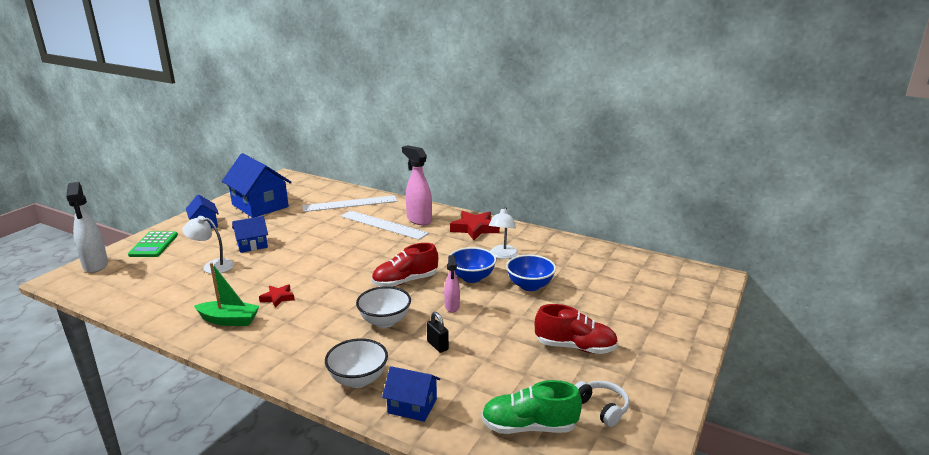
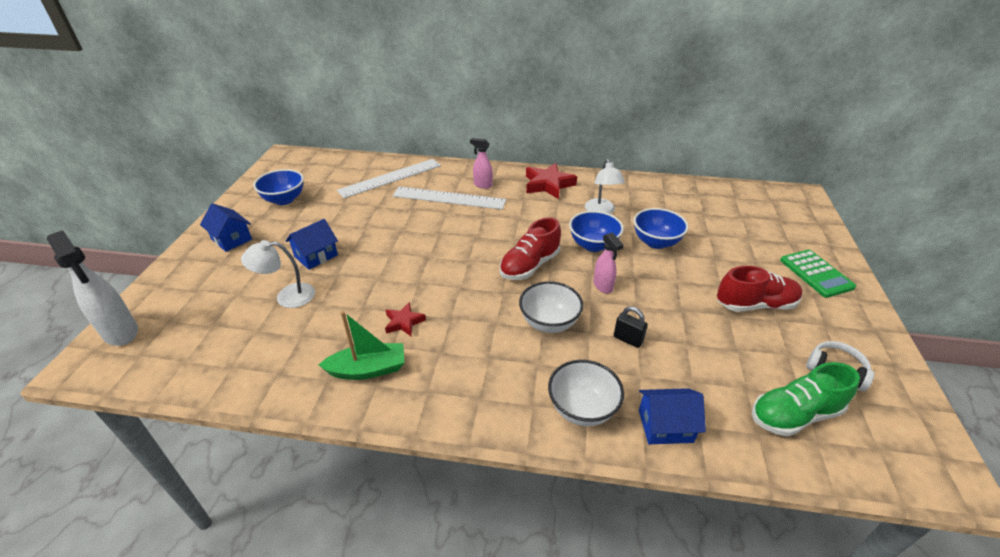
camera: 20 degrees left, 15 degrees up
(154, 245) = (184, 283): green calculator -> green calculator (816, 274)
(260, 206) = (284, 200): blue house -> blue bowl
(419, 220) = (482, 185): pink spray bottle -> pink spray bottle, size x0.58

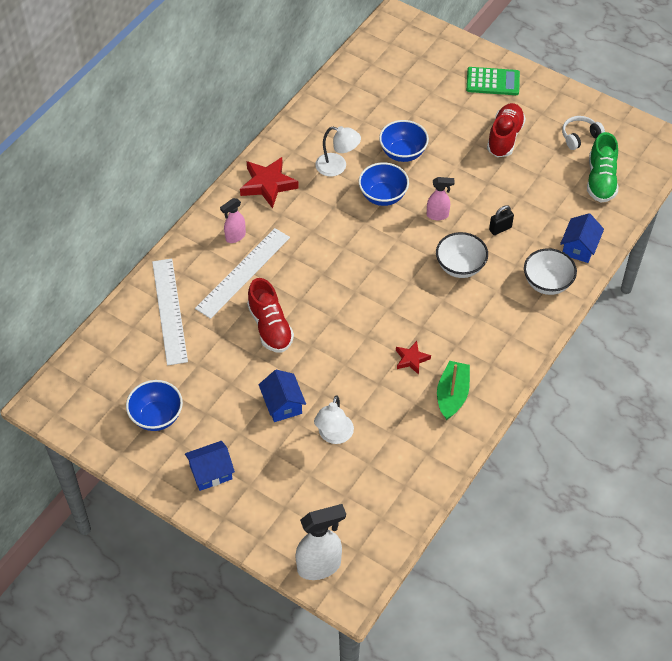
camera: 65 degrees left, 15 degrees up
(530, 266) = (386, 251): red shoe -> red shoe (270, 327)

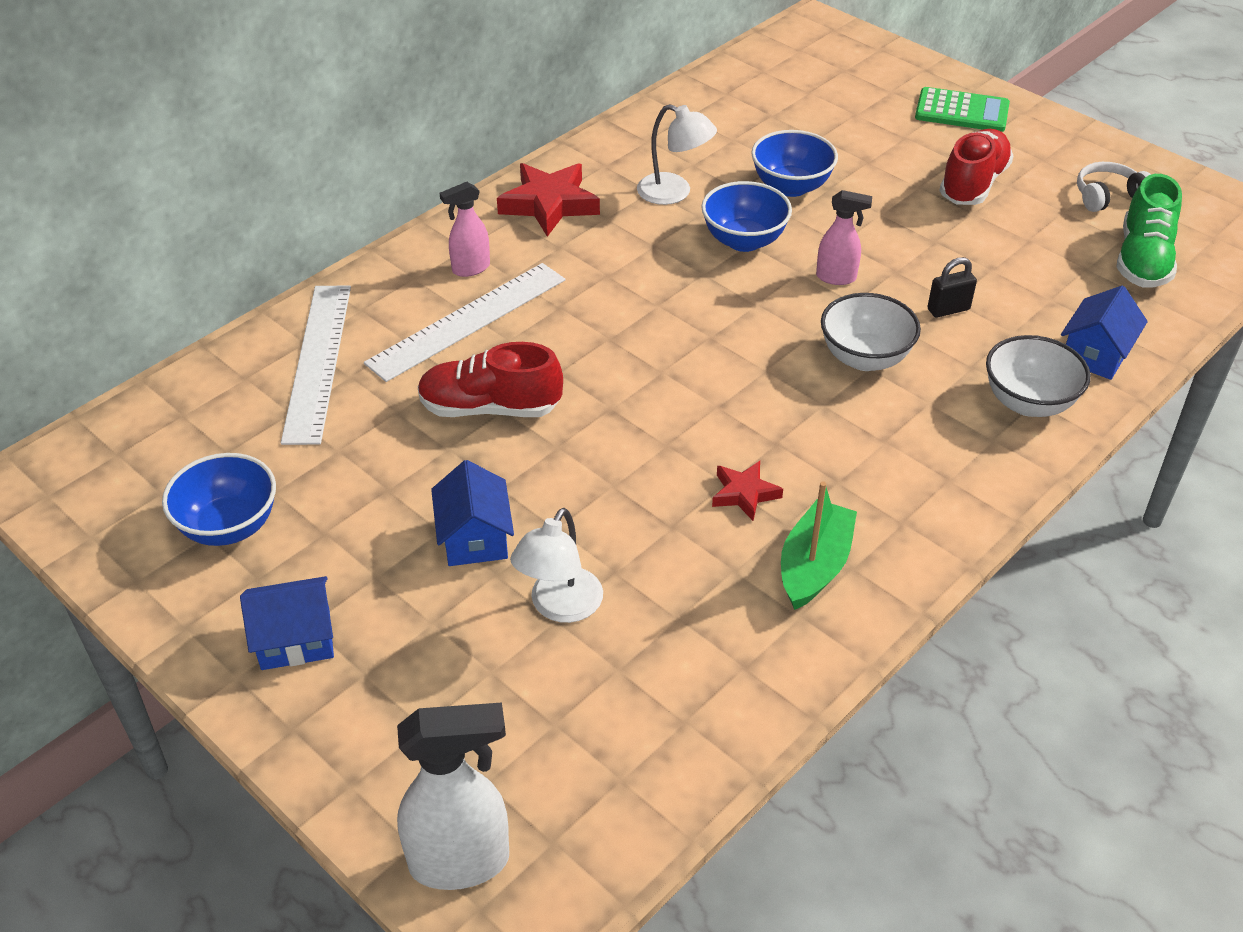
camera: 10 degrees right, 10 degrees down
(270, 327) = (490, 408): red shoe -> red shoe turned 105 degrees clockwise

